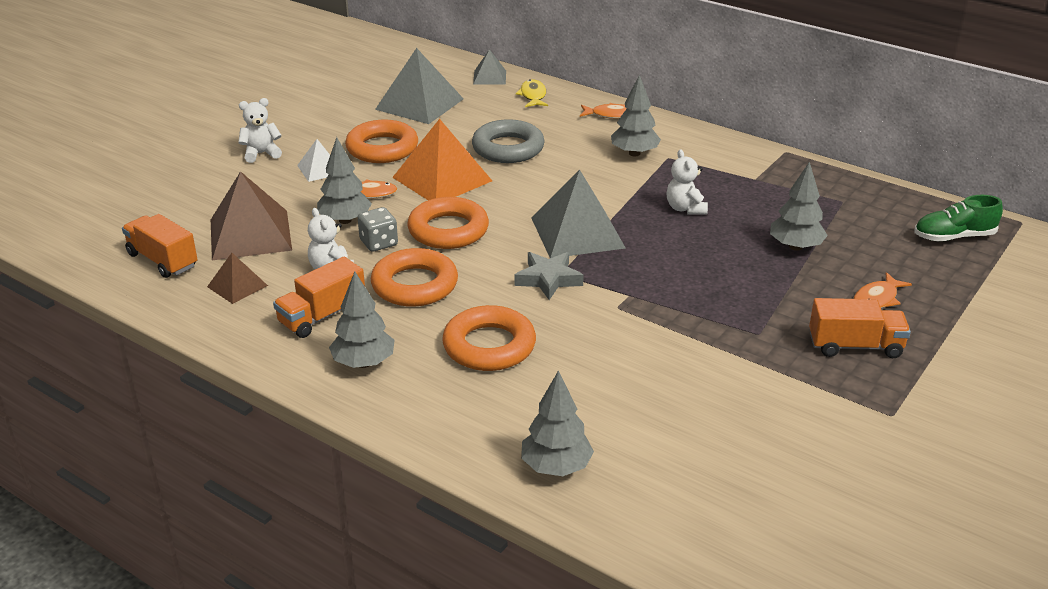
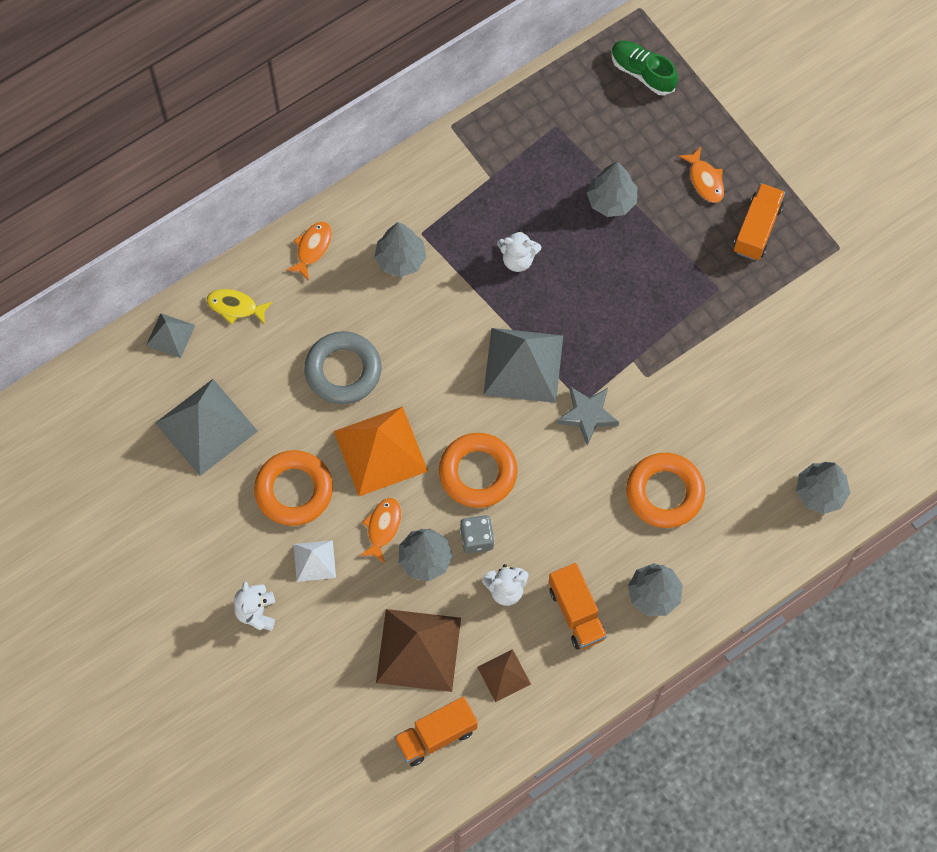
camera: 70 degrees left, 35 degrees up
(415, 285) = (557, 526): orange ring -> none
(954, 237) = (642, 72): green shoe -> green shoe turned 120 degrees clockwise

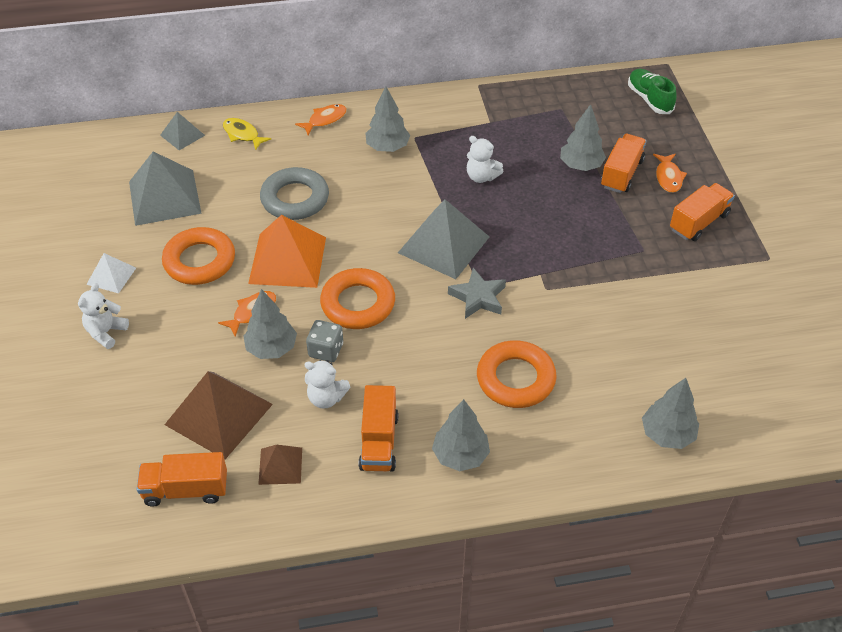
camera: 25 degrees right, 20 degrees down
(314, 560) = (180, 314): white pyramid -> white pyramid (111, 276)
(657, 195) = (621, 174): none -> orange truck

